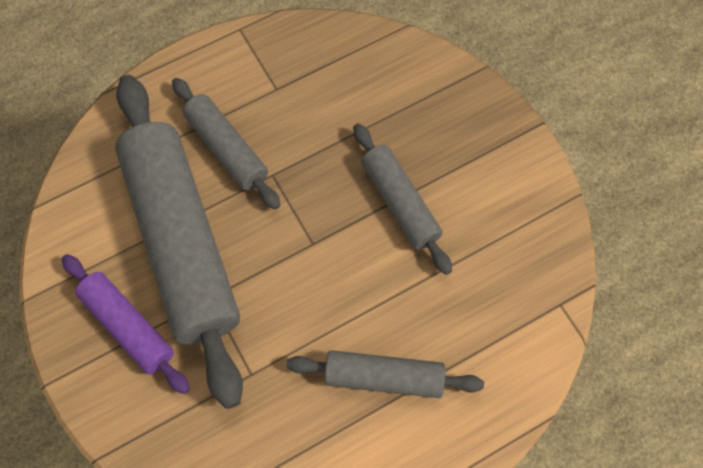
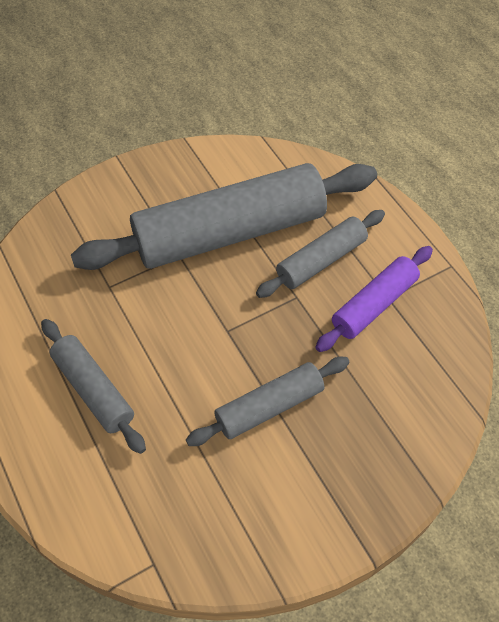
camera: 90 degrees right, 10 degrees down
(128, 326) = (157, 201): purple rolling pin -> purple rolling pin (374, 304)
(384, 377) = (94, 390): grey rolling pin -> grey rolling pin turned 45 degrees counterclockwise

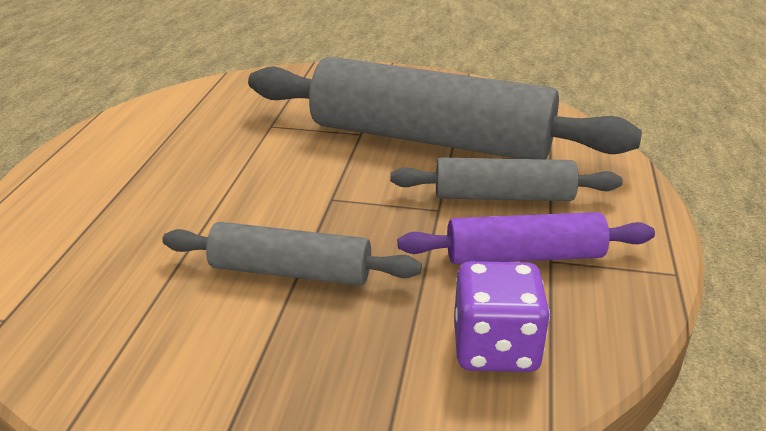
camera: 40 degrees right, 25 degrees down
(94, 390) = (158, 176): grey rolling pin -> none
(416, 381) = (495, 348): none -> purple dice

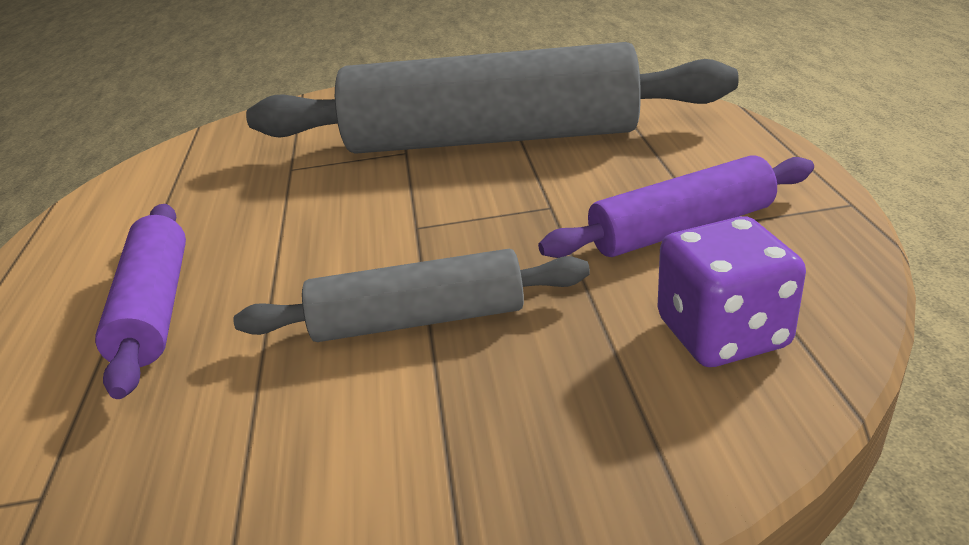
camera: 15 degrees left, 0 degrees up
(127, 211) = (155, 308): none -> purple rolling pin
(503, 196) = (613, 175): grey rolling pin -> none

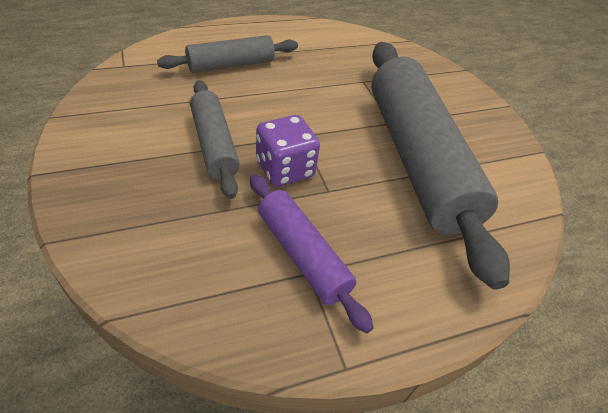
camera: 70 degrees right, 15 degrees up
(155, 308) = (231, 65): purple rolling pin -> grey rolling pin
(722, 333) = (188, 265): purple dice -> purple dice (285, 169)

